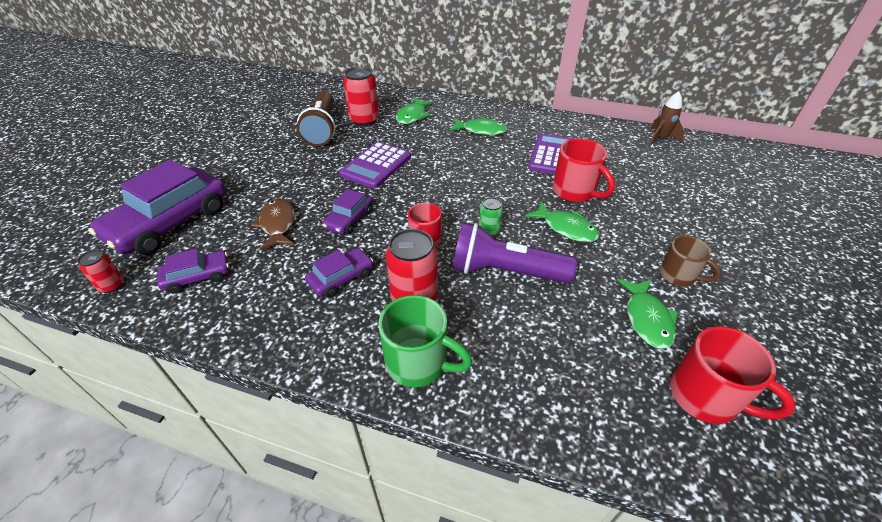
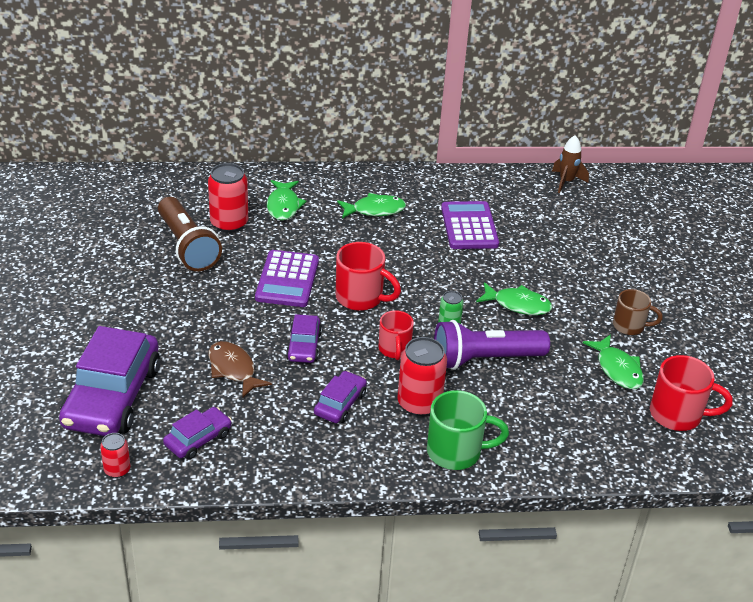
camera: 25 degrees left, 5 degrees down
(575, 192) = (509, 264): red mug -> red mug (361, 298)

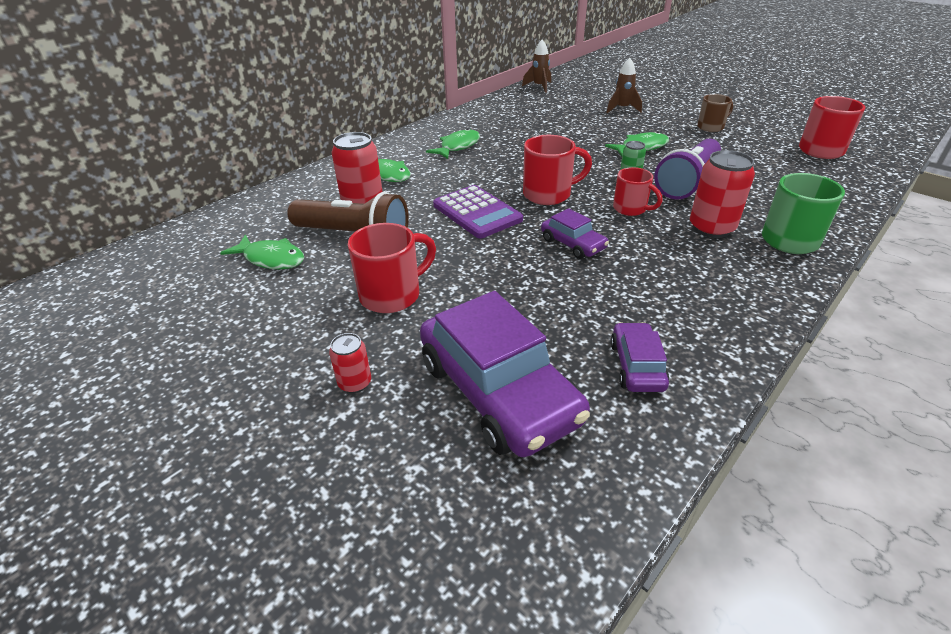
camera: 40 degrees left, 0 degrees up
(117, 470) = (628, 455): red can -> red can (355, 383)
(147, 304) = (392, 295): none -> red mug
(233, 369) = (556, 293): brown fish -> none
(340, 404) = (671, 262): purple car -> none
(469, 226) = (532, 127): purple calculator -> none
(590, 255) = (622, 109): none -> brown rocket
(617, 369) = (752, 147): green fish -> green fish (271, 259)

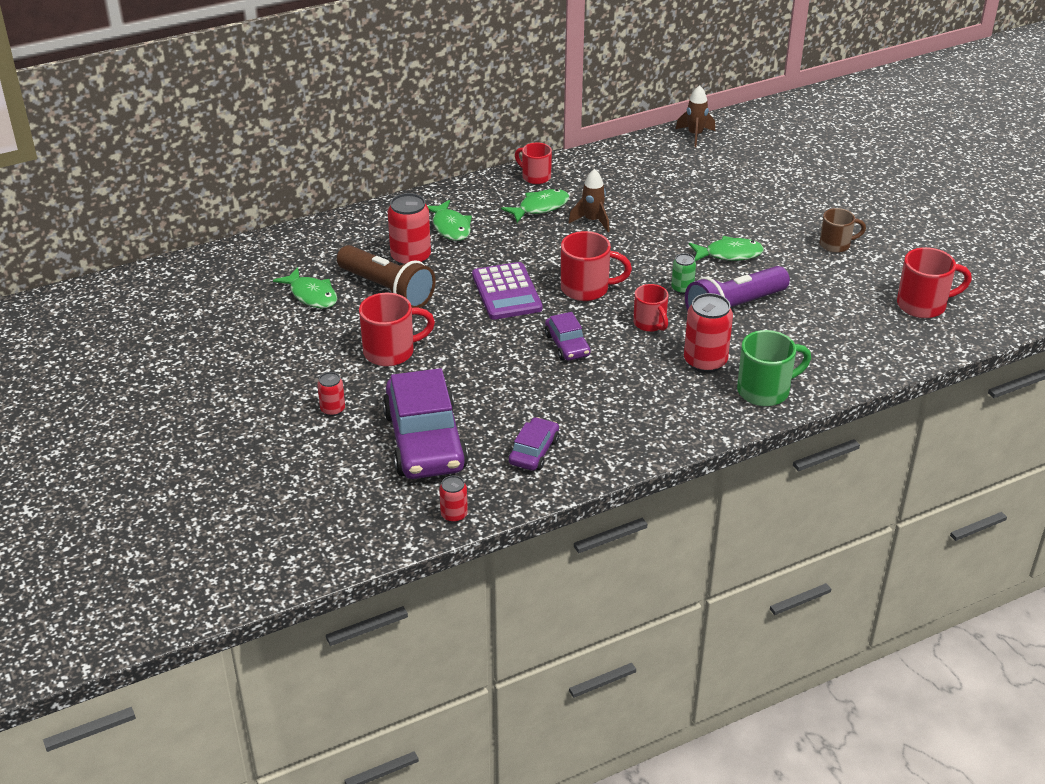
camera: 20 degrees right, 0 degrees up
(438, 128) = (535, 177): none -> red mug
(612, 493) = (454, 515): none -> red can
(622, 109) = (761, 194): brown rocket -> brown rocket (592, 221)

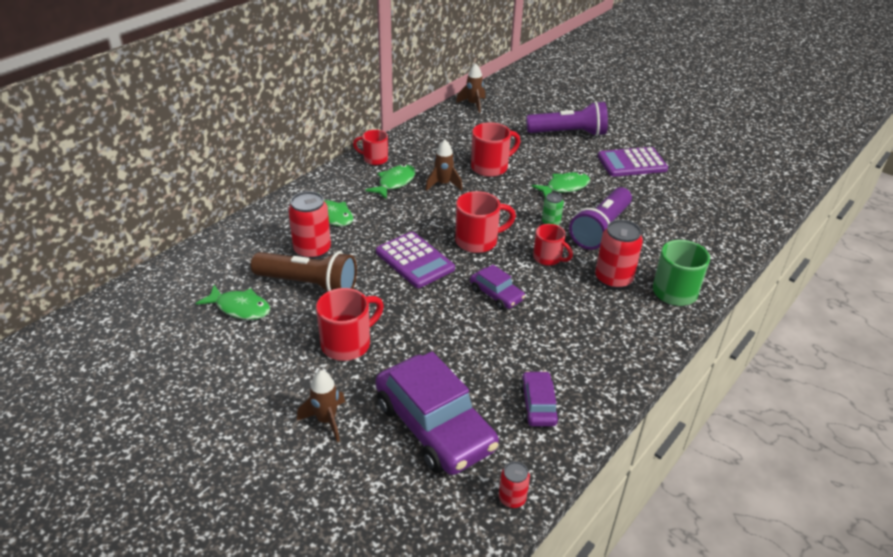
camera: 25 degrees left, 0 degrees up
(332, 409) = (326, 420): red can -> brown rocket
(786, 193) = (568, 133): none -> purple flashlight
(836, 245) = (632, 163): brown mug -> purple calculator
(923, 305) = (725, 194): red mug -> red mug (490, 167)

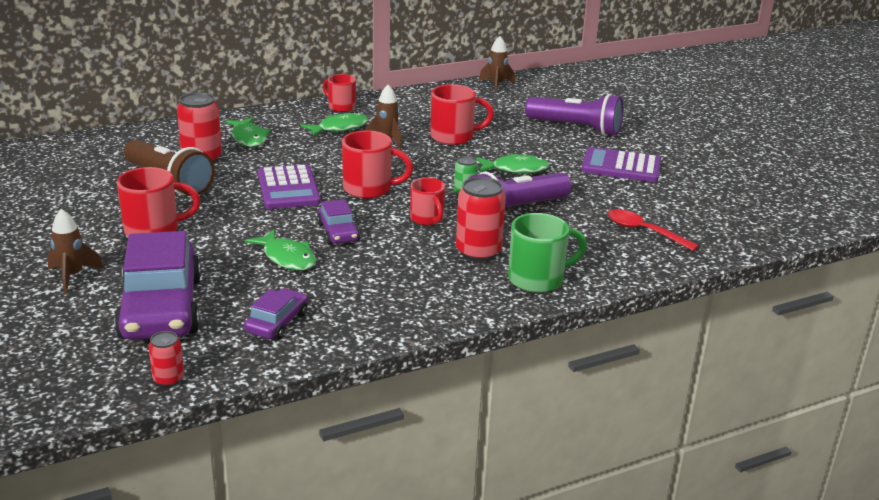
camera: 25 degrees right, 10 degrees down
(240, 308) = (91, 182): green fish -> green fish (287, 258)
(701, 221) = (644, 231): none -> red spoon

